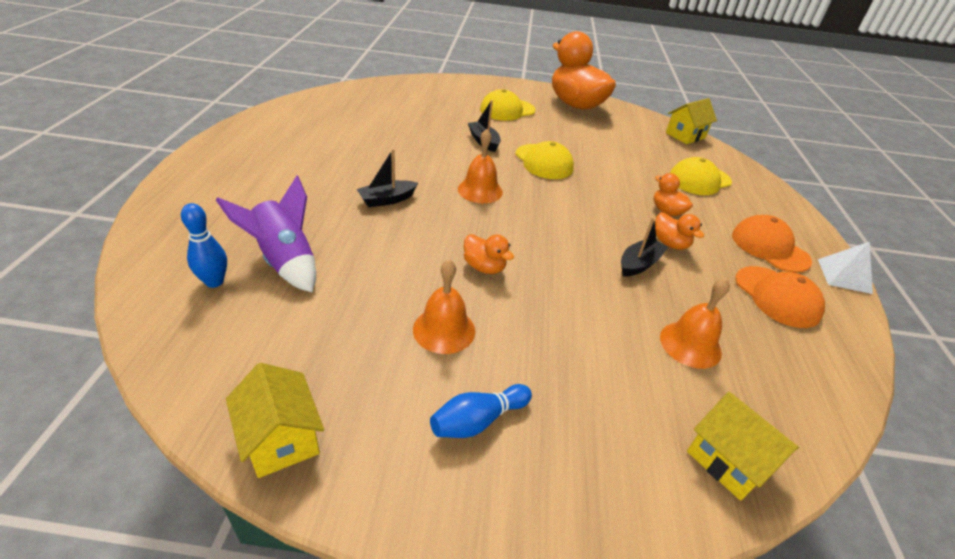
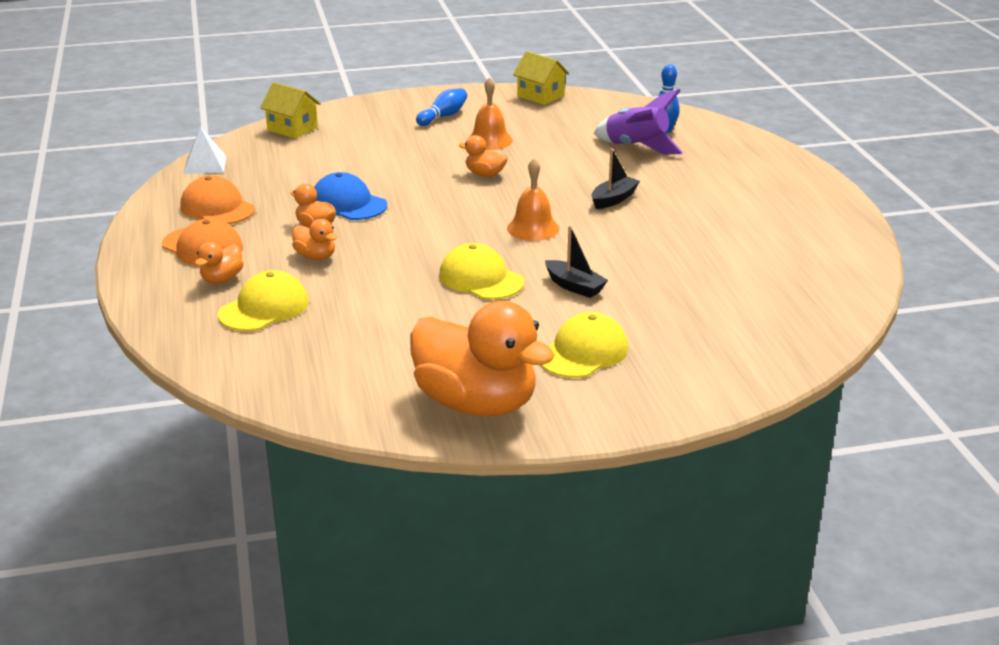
camera: 165 degrees right, 10 degrees down
(639, 264) = (348, 204): black boat -> blue cap
(685, 135) = (269, 388): yellow house -> none
(690, 344) = (307, 166): orange bell -> none
(739, 210) = (222, 279): none -> orange duck
(844, 276) = (132, 238): white pyramid -> white pyramid (205, 165)

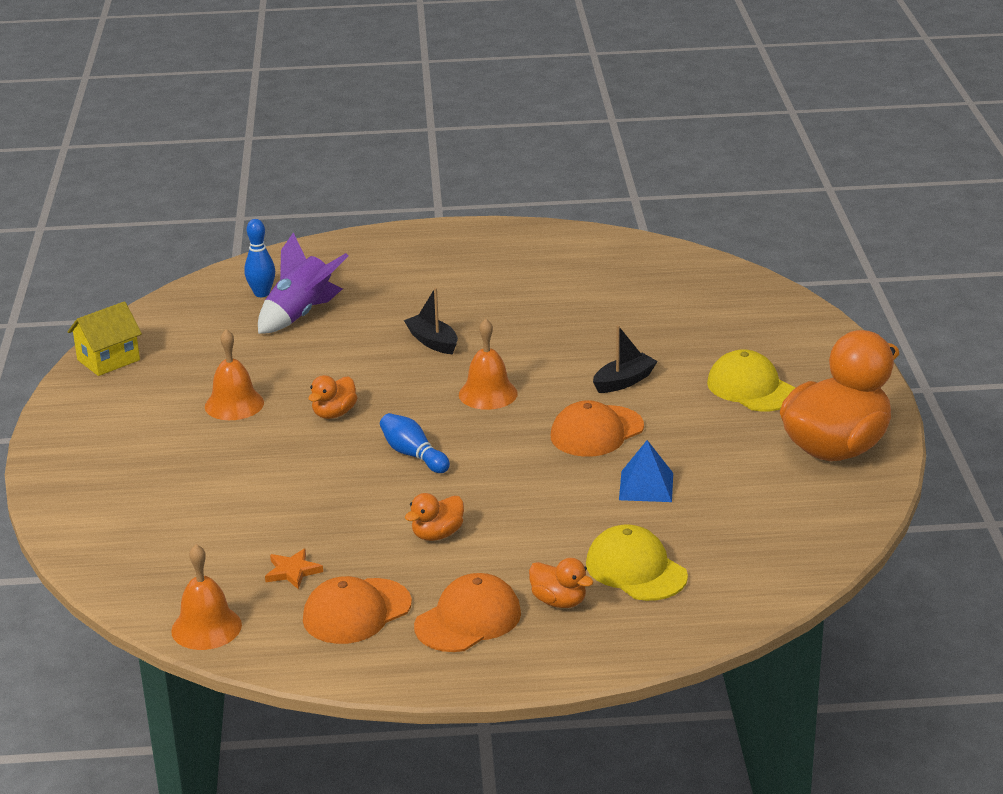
camera: 80 degrees left, 0 degrees up
(205, 165) = (206, 627): white pyramid -> orange bell
(268, 183) = (292, 571): none -> orange star
(292, 129) = (113, 553): yellow house -> none
(315, 256) = (518, 535): orange duck -> none
(348, 204) = (381, 510): blue cap -> none
(393, 306) = (646, 486): none -> blue pyramid
(443, 116) = (136, 432): blue bowling pin -> blue bowling pin (413, 455)
(481, 279) = (596, 432): yellow cap -> orange cap

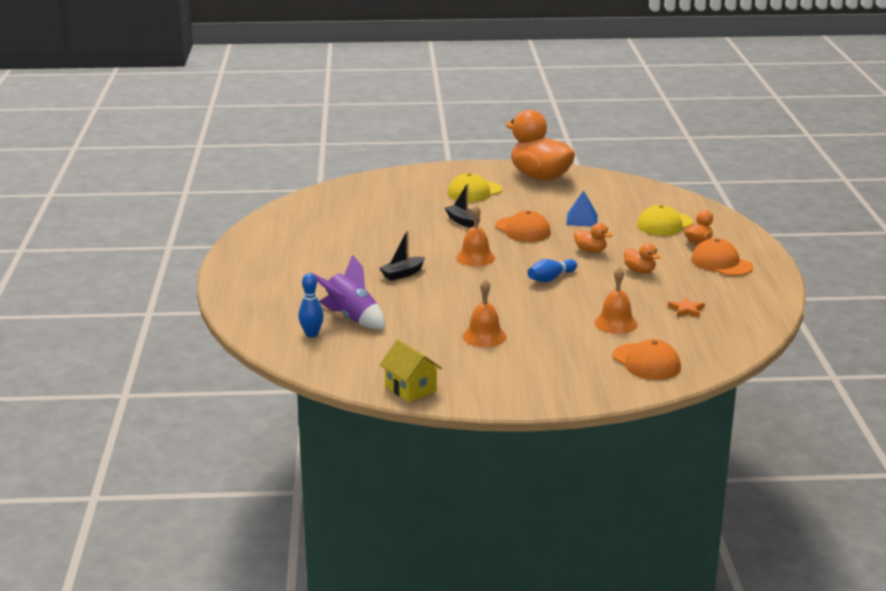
camera: 90 degrees left, 5 degrees down
(206, 627) = (751, 332): orange bell -> orange bell (615, 323)
(334, 414) = (498, 303): orange duck -> orange duck (590, 251)
(356, 611) = (722, 291): orange cap -> orange cap (646, 362)

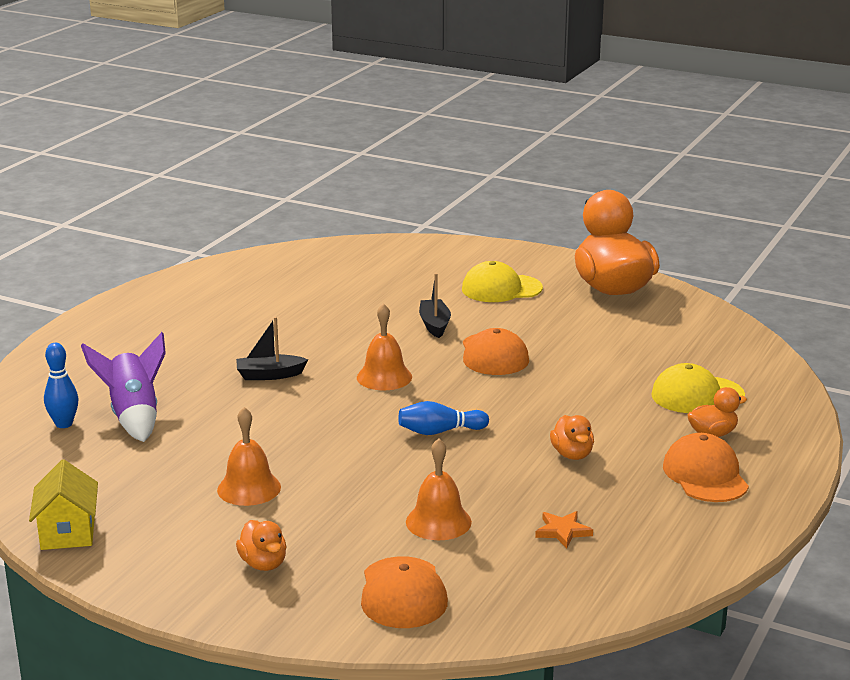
camera: 30 degrees right, 0 degrees up
(582, 220) = (590, 360): blue pyramid -> none
(590, 251) = (543, 407): orange duck -> orange duck (263, 564)

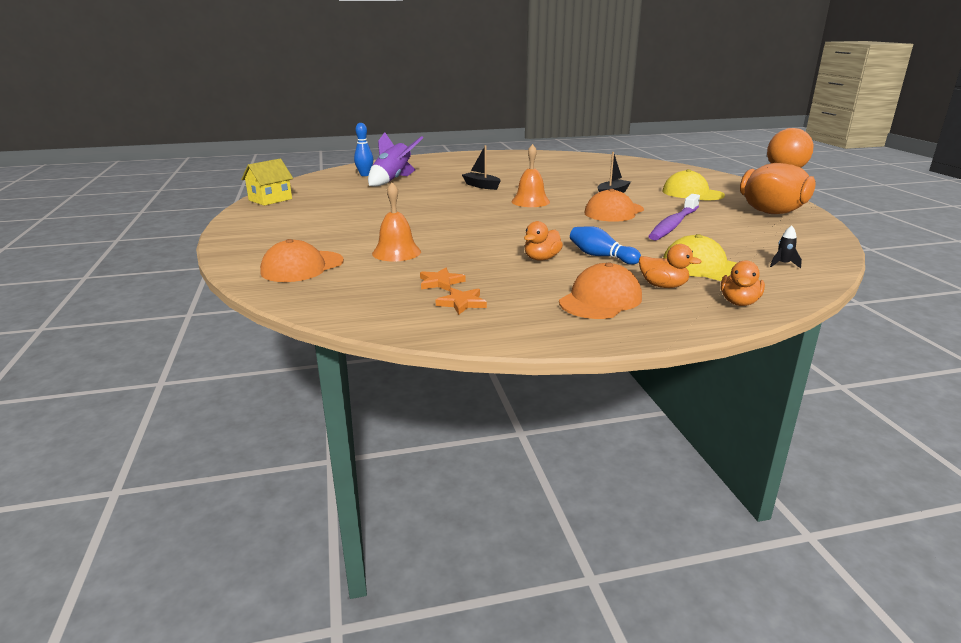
camera: 50 degrees right, 0 degrees up
(249, 488) = (362, 212): orange bell -> none
(263, 564) = (291, 234): orange duck -> orange duck (739, 302)
(440, 431) = (498, 226): blue bowling pin -> blue bowling pin (601, 256)
(576, 348) = (673, 224): none -> purple toothbrush
(629, 541) = (462, 303): none -> orange star
(736, 362) = (783, 264): none -> black rocket

